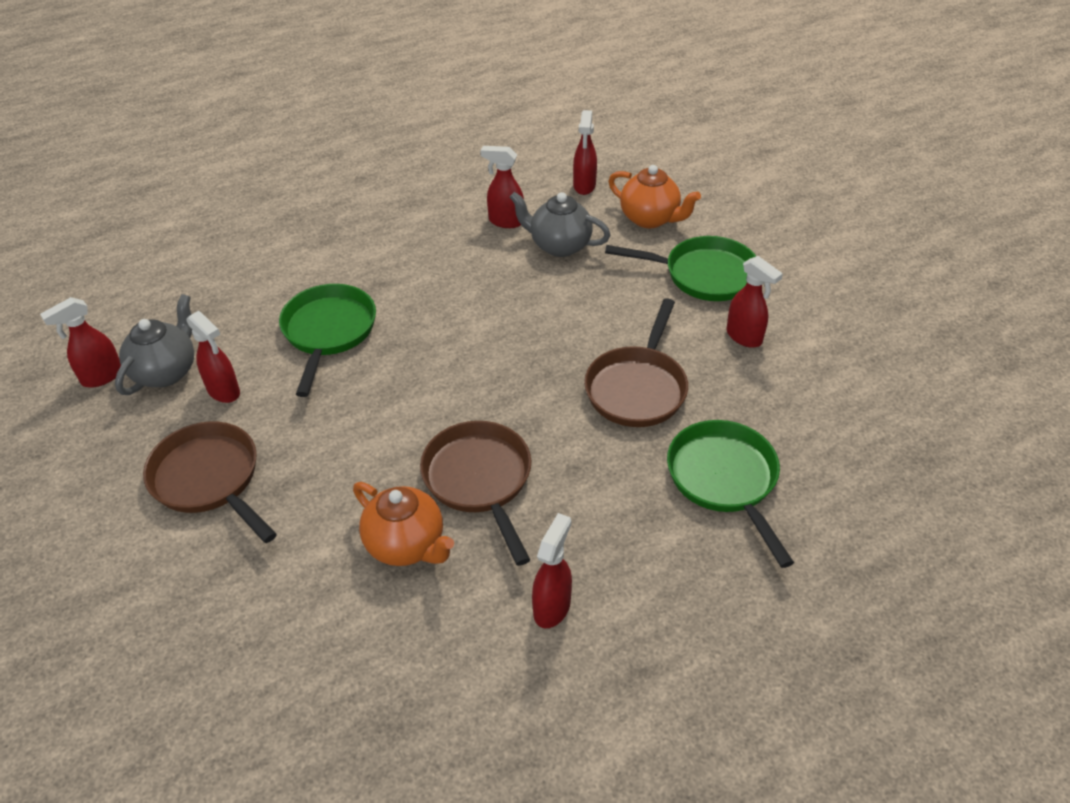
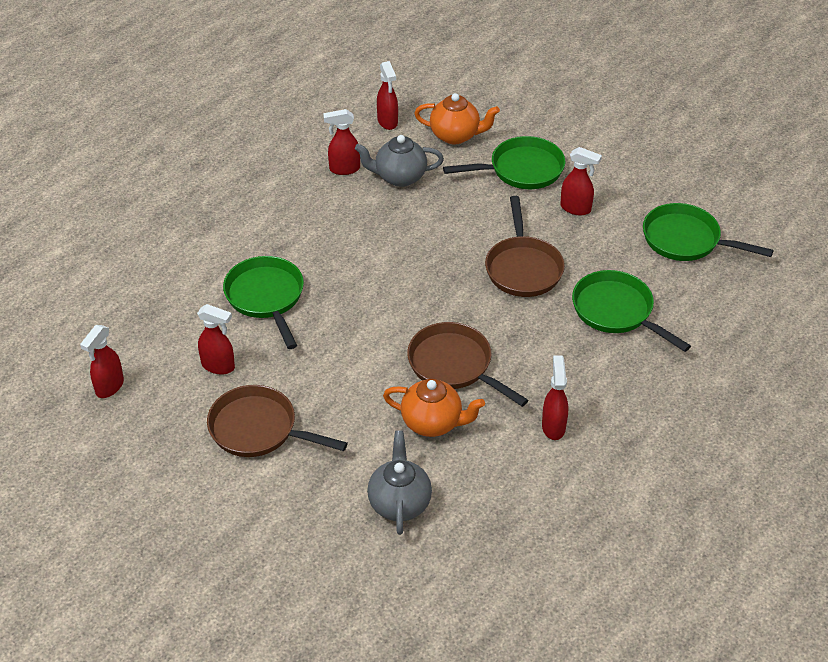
camera: 25 degrees left, 0 degrees up
(166, 372) = (159, 367): grey teapot -> grey teapot (399, 503)
(868, 417) = (686, 240): none -> green pan

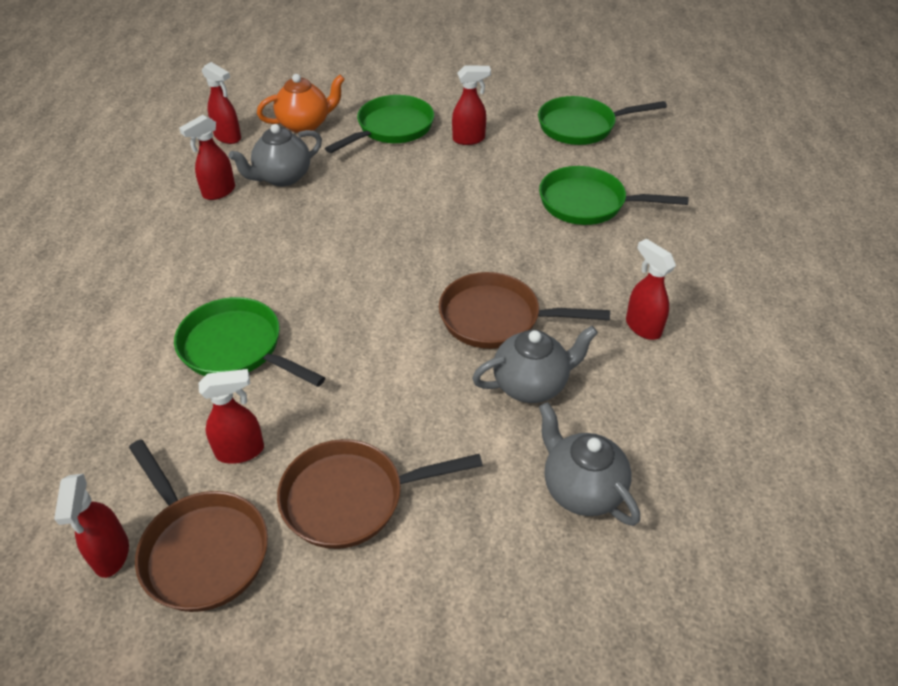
camera: 35 degrees left, 0 degrees up
(432, 423) = (531, 385): orange teapot -> grey teapot
(523, 268) = (472, 204): brown pan -> brown pan (201, 549)

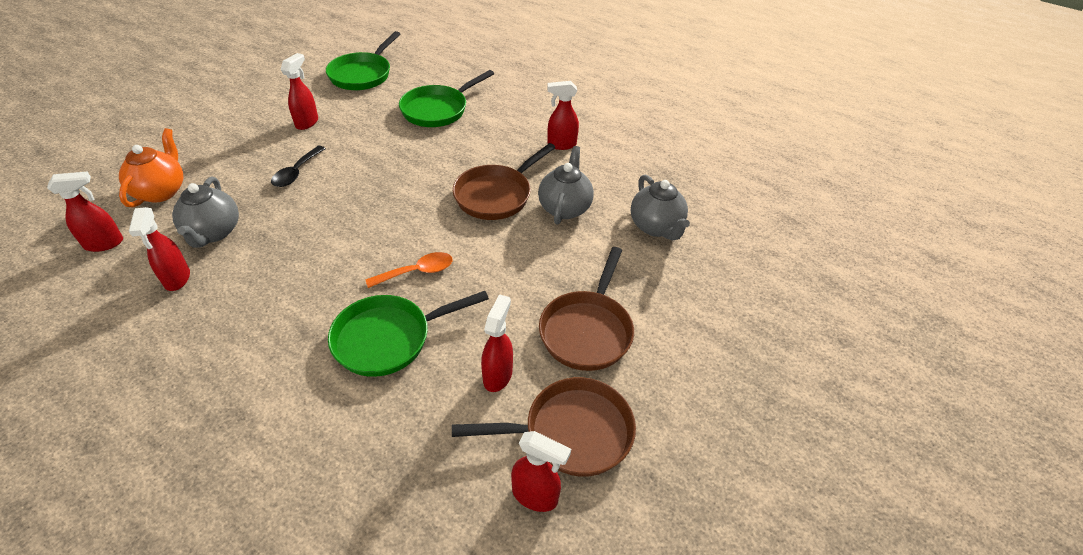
camera: 60 degrees left, 0 degrees up
(333, 321) = (417, 272): none -> orange spoon
(391, 128) = (239, 150): green pan -> none
(396, 174) = (296, 172): none -> black spoon
(581, 489) = (656, 227): grey teapot -> grey teapot turned 105 degrees counterclockwise

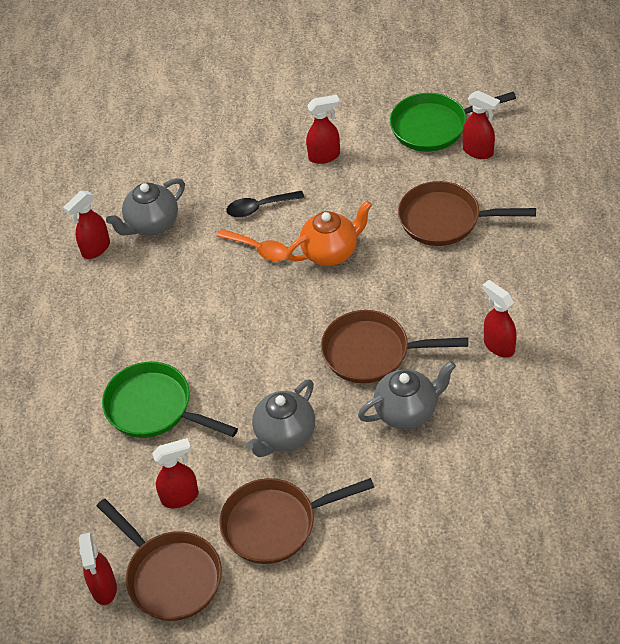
camera: 60 degrees right, 5 degrees up
(105, 244) = (87, 182): red spray bottle -> red spray bottle (478, 151)
(161, 191) = (159, 157): orange teapot -> orange teapot (331, 252)
(417, 272) = (231, 372): orange spoon -> orange spoon (258, 249)
(438, 109) = (445, 220): green pan -> brown pan
(656, 227) = (453, 495): grey teapot -> grey teapot (284, 435)

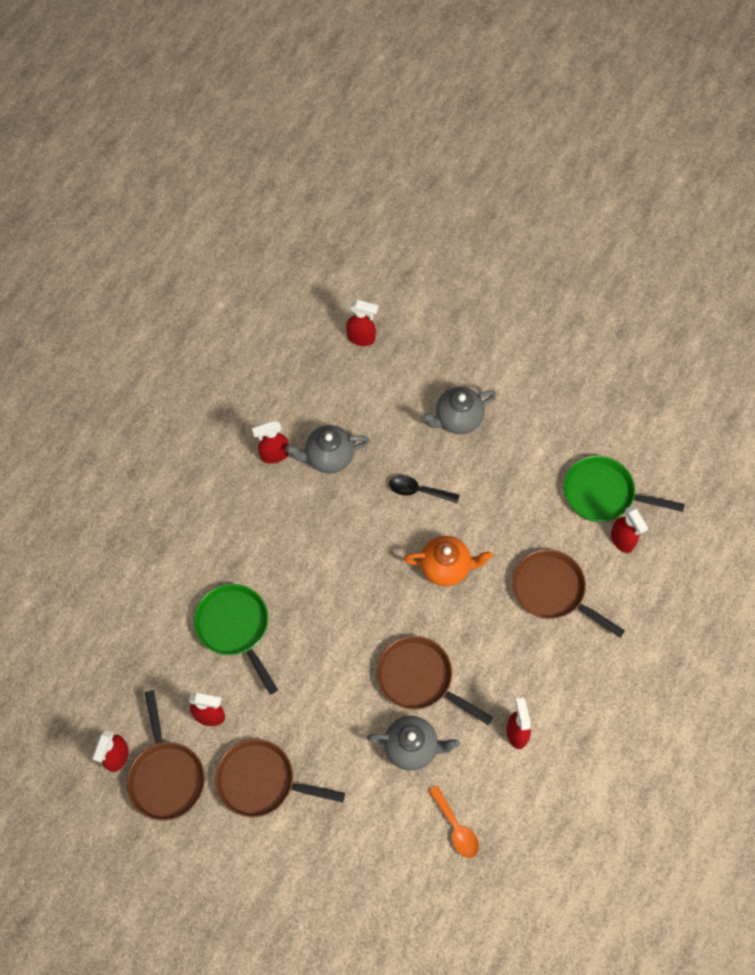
camera: 25 degrees right, 15 degrees up
(258, 249) = (393, 530): orange spoon -> orange spoon (456, 827)
(284, 435) = (312, 711): grey teapot -> grey teapot (457, 419)
(325, 156) = (498, 471): red spray bottle -> red spray bottle (361, 338)

